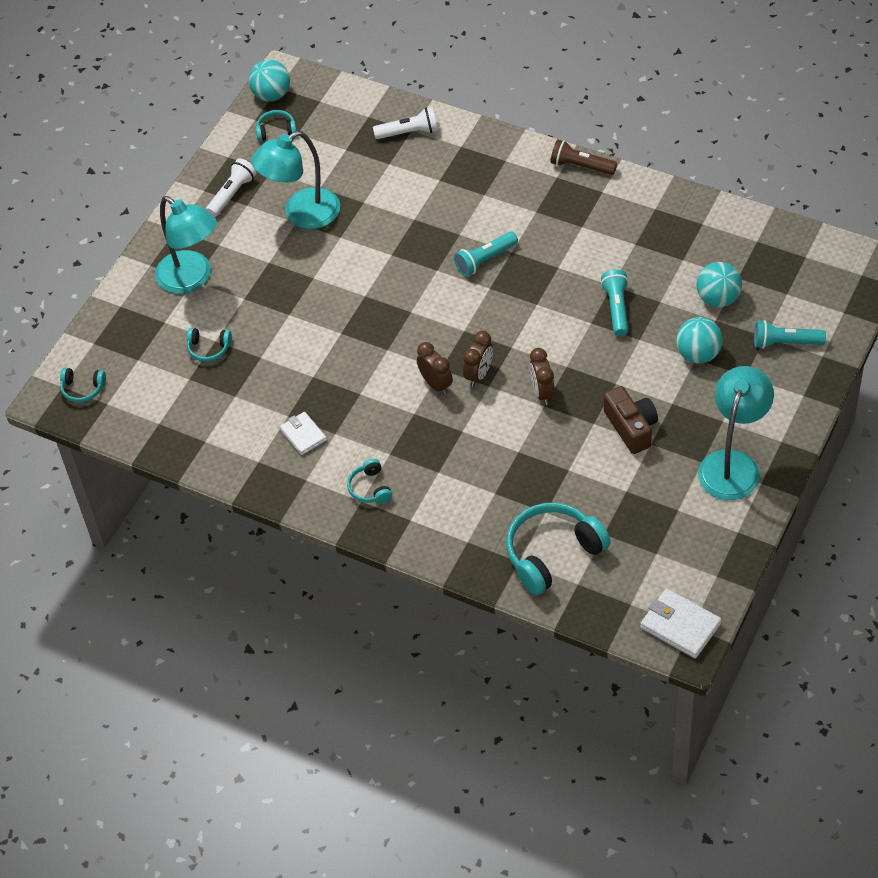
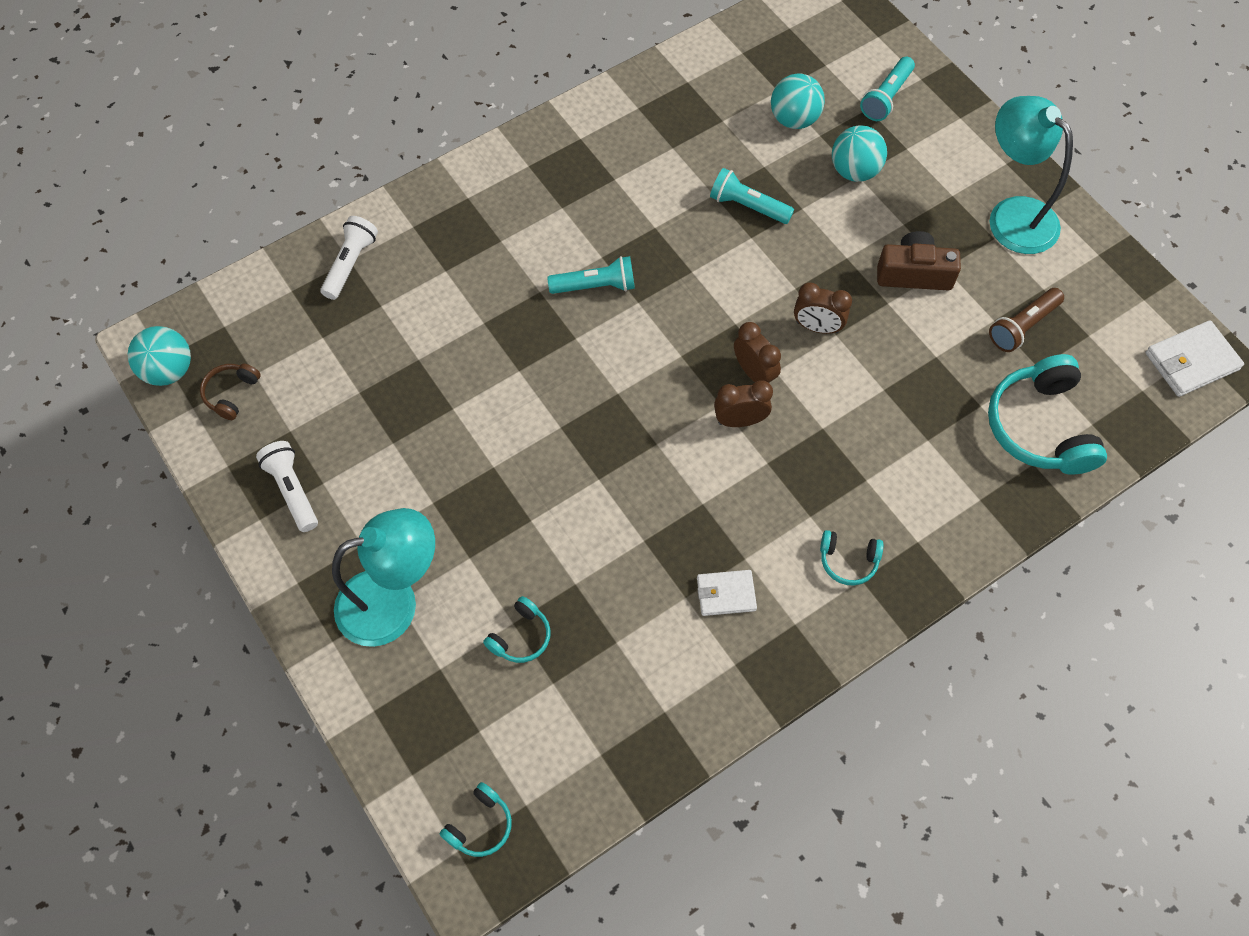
camera: 65 degrees left, 10 degrees up
(276, 131) = (231, 393): turquoise headphones -> brown headphones
(302, 214) = (386, 431): turquoise lamp -> none
(485, 260) = (595, 286): turquoise flashlight -> turquoise flashlight turned 90 degrees counterclockwise
(581, 166) = (531, 138): brown flashlight -> brown flashlight (1022, 326)

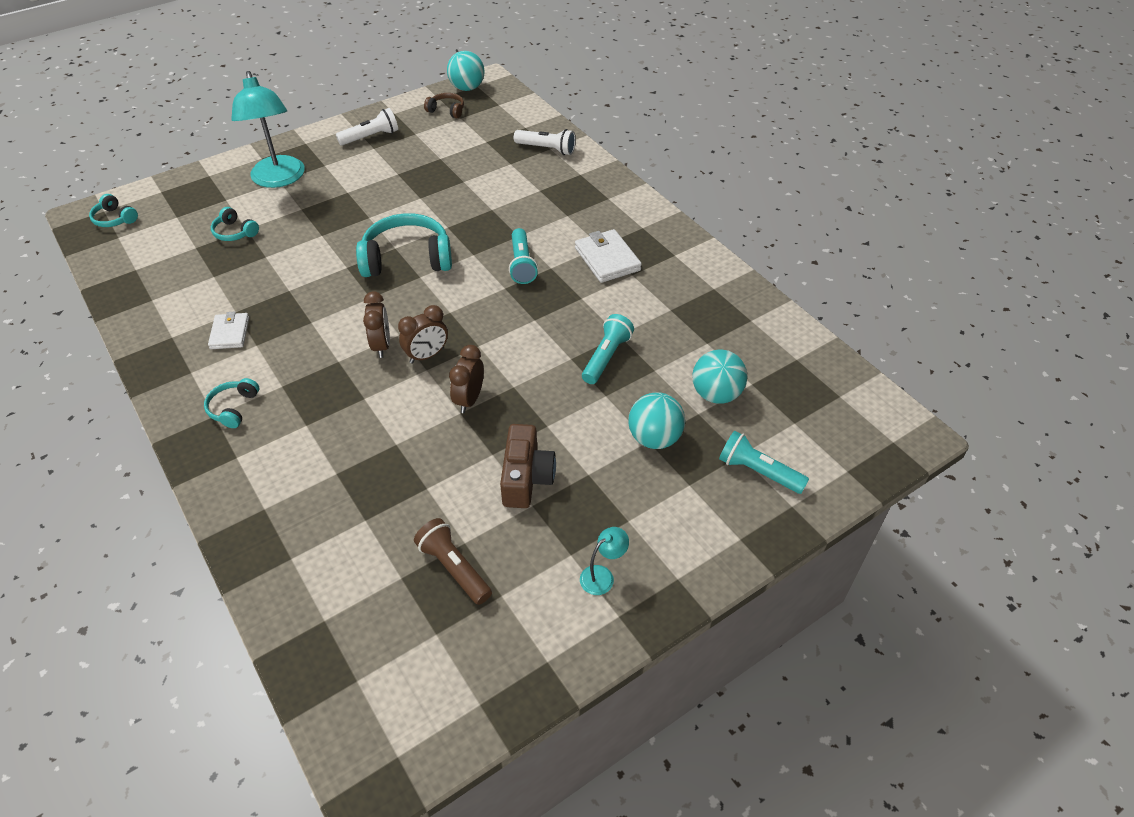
camera: 90 degrees right, 15 degrees down
(1012, 215) = (602, 576): turquoise lamp -> turquoise lamp, size x0.42
(1040, 427) = (331, 569): turquoise headphones -> turquoise headphones (407, 259)
(1191, 361) = (387, 745): white wallet -> white wallet (607, 259)

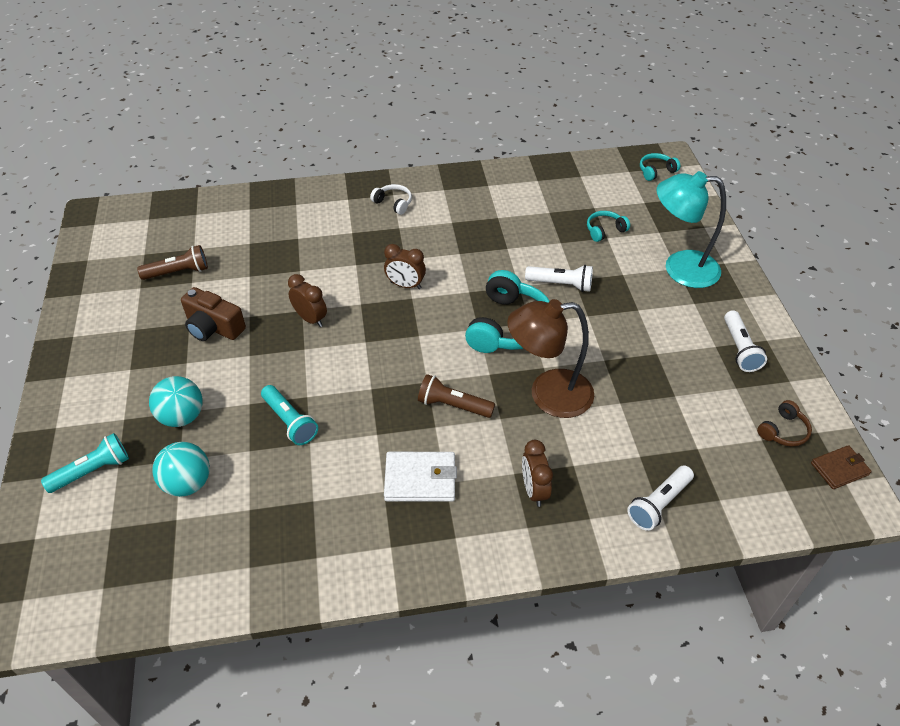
camera: 115 degrees right, 0 degrees up
(230, 333) = (473, 211): white wallet -> none
(233, 408) = (393, 203): turquoise headphones -> white headphones
(332, 242) = (560, 284): none -> white flashlight
(427, 355) = (376, 308): brown clock -> brown clock (534, 490)
(467, 88) = (839, 469): turquoise ball -> brown wallet
(477, 217) = (548, 395): none -> brown lamp
(522, 264) = (453, 405): turquoise flashlight -> brown flashlight
(602, 576) = (105, 339): turquoise lamp -> none

